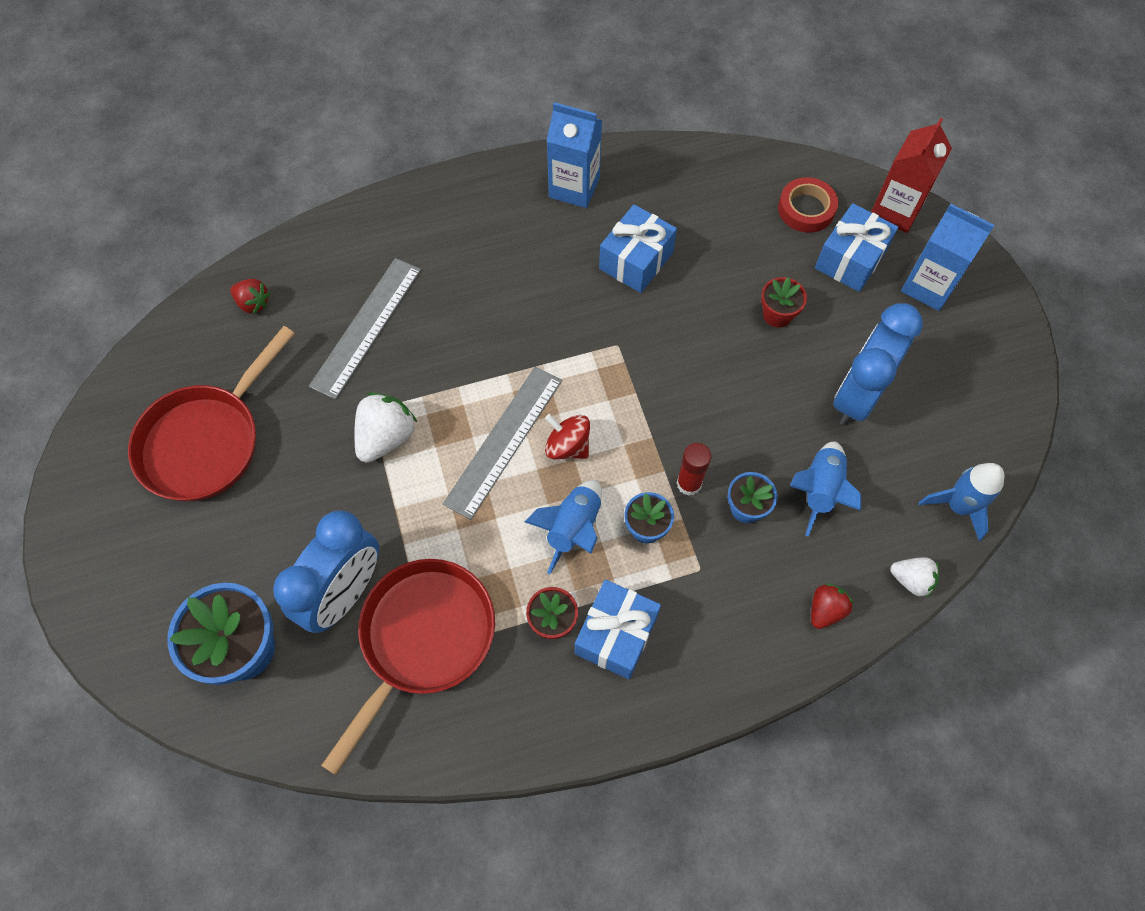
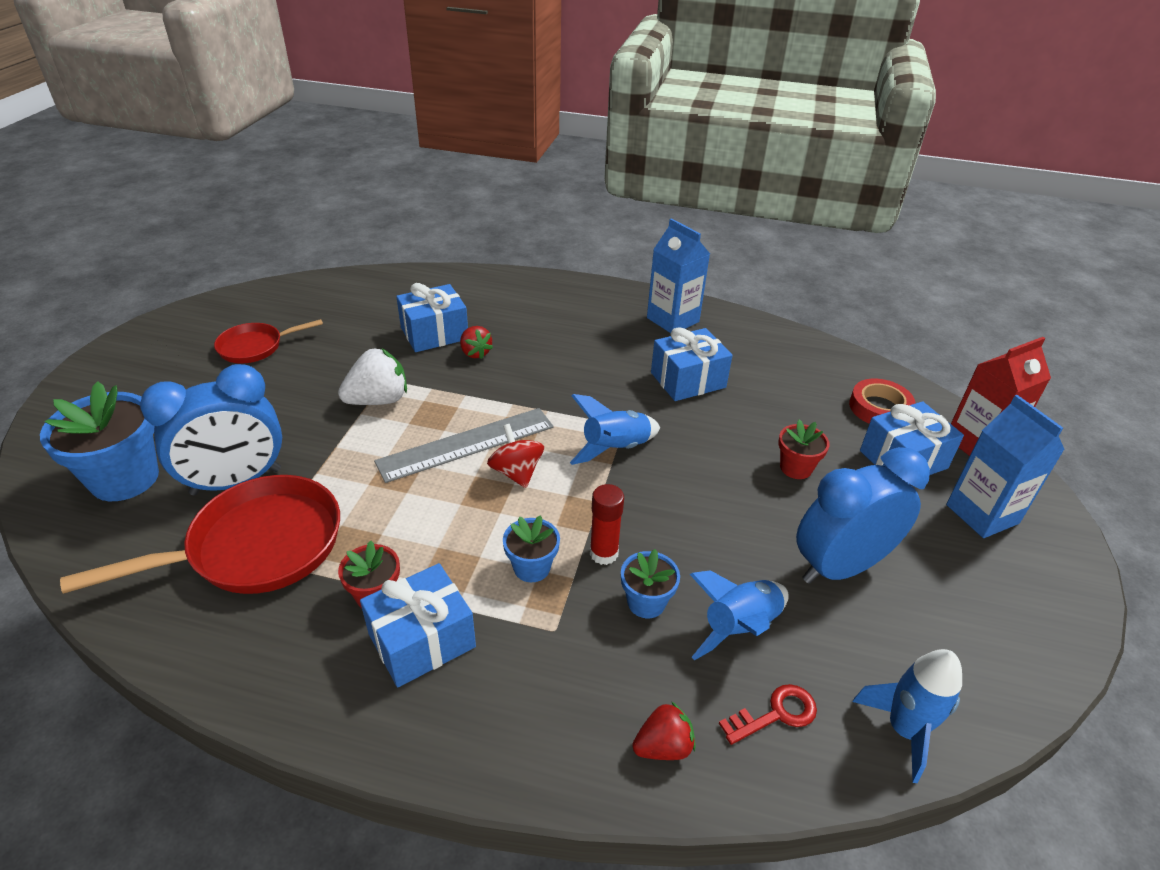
camera: 30 degrees right, 25 degrees down
(206, 441) = (255, 347): red pan -> red pan, size x0.56
(253, 303) = (372, 291): red strawberry -> red strawberry (475, 353)
(366, 327) = (434, 333): grey ruler -> blue gift
(573, 528) = (464, 533): blue rocket -> blue rocket (615, 448)
(878, 543) = (776, 714): none -> red key
(911, 580) = (793, 775): white strawberry -> none

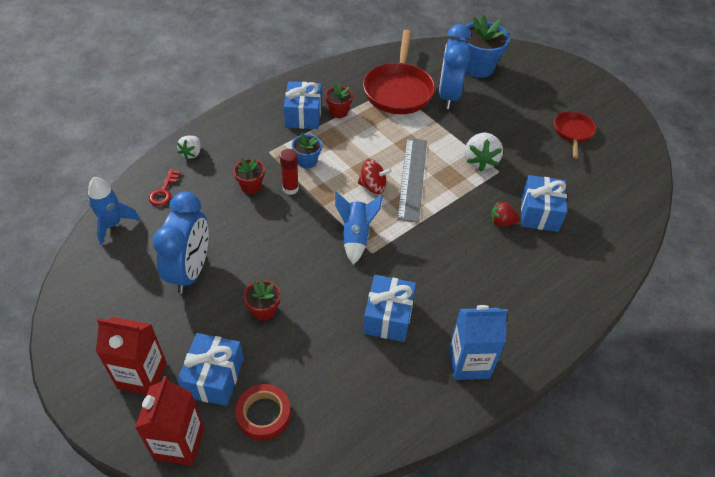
camera: 125 degrees right, 10 degrees up
(646, 602) = (251, 186): blue flower pot -> red flower pot
(663, 746) = (191, 153): red strawberry -> white strawberry
(739, 627) = (206, 208): blue rocket -> none
(982, 514) = (142, 375): blue carton -> red carton

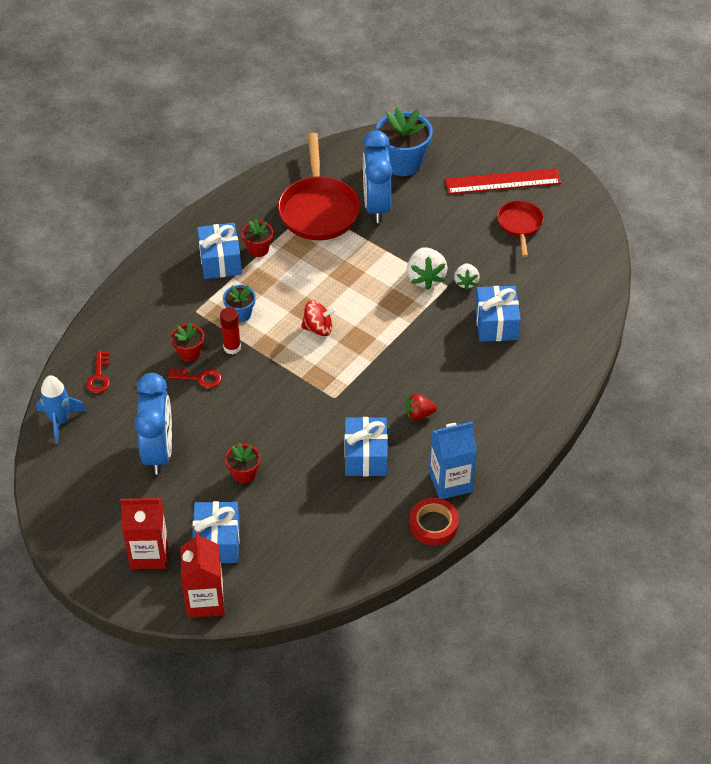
camera: 10 degrees left, 0 degrees up
(191, 153) = (112, 329): white strawberry -> white strawberry (466, 282)
(252, 210) = (199, 378): none -> red key
(263, 414) = (273, 563): red tape -> red tape (433, 524)
(355, 236) = (314, 384): blue rocket -> none
(412, 178) = (357, 311): grey ruler -> none
(501, 222) = (459, 341): red strawberry -> red strawberry (419, 414)
(562, 95) = (502, 181): none -> red ruler

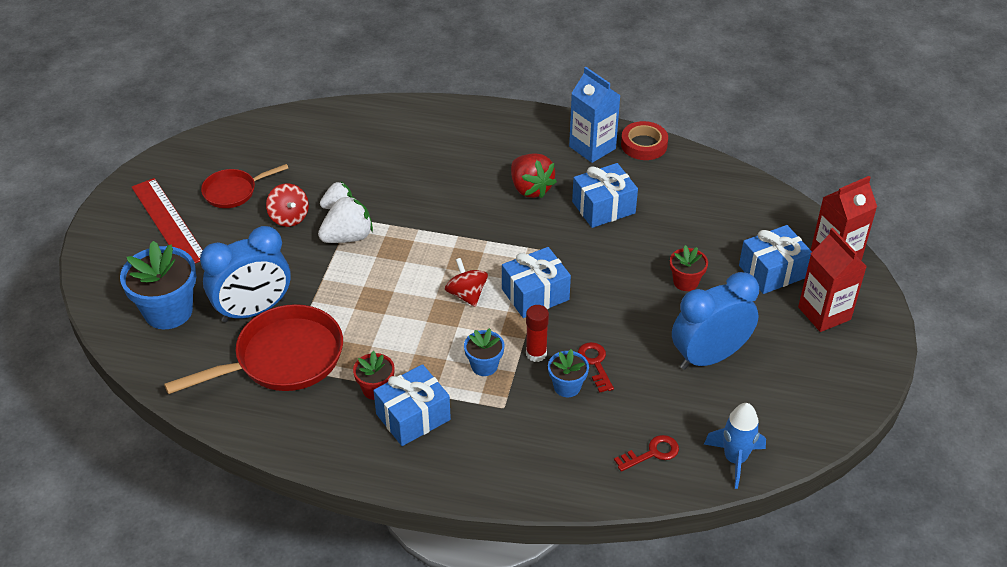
camera: 115 degrees left, 5 degrees down
(189, 353) = (567, 386): red flower pot -> blue flower pot
(419, 414) = (530, 188): red strawberry -> red strawberry, size x1.61
(469, 250) = (289, 217): none -> red spinning top
(496, 323) = (384, 171): blue gift -> blue gift (535, 294)

